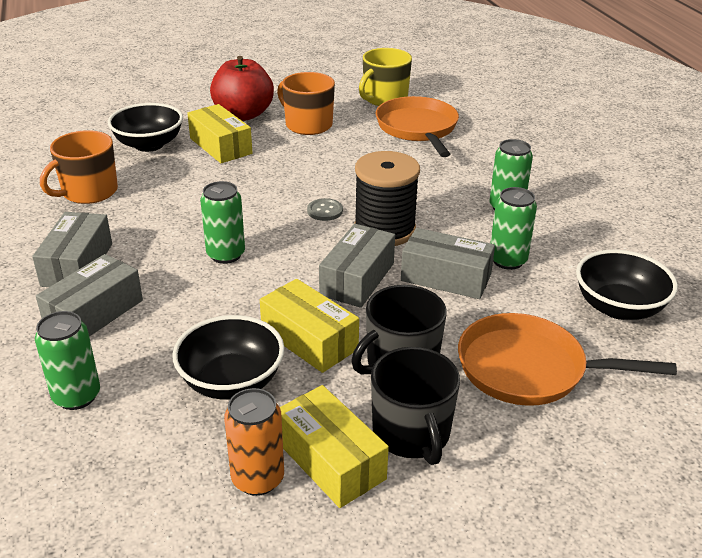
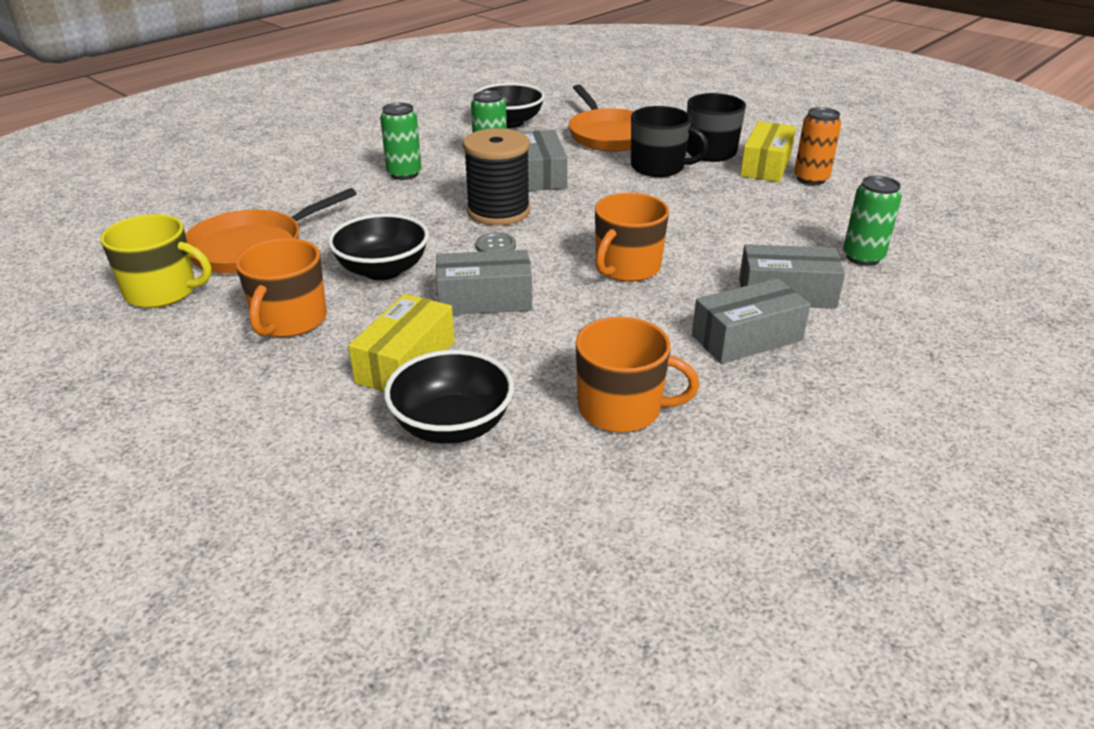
camera: 120 degrees left, 0 degrees up
(226, 254) = (626, 267): green can -> orange mug
(231, 381) = (759, 211): black bowl -> black bowl (383, 270)
(243, 114) = (286, 384): red apple -> none
(309, 340) = (680, 200): yellow box -> none
(357, 279) = (586, 203): grey box -> grey box (484, 299)

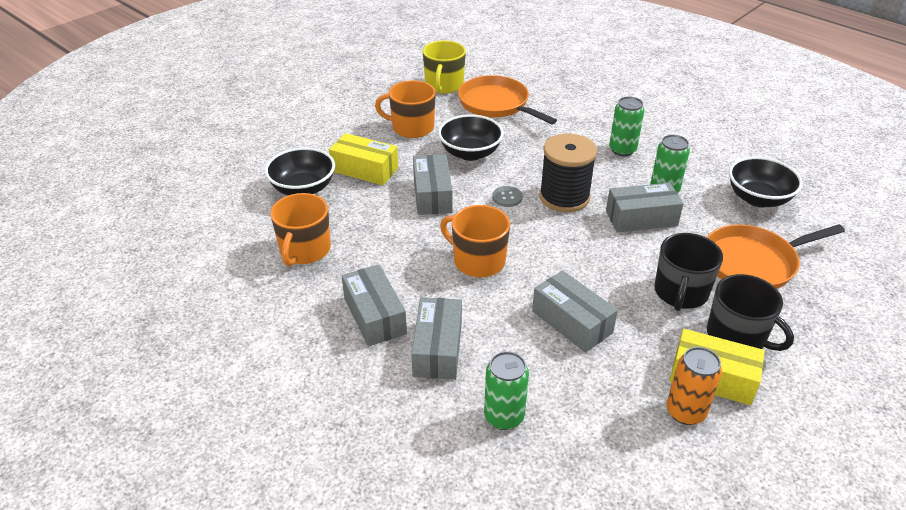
camera: 90 degrees right, 5 degrees up
(716, 218) = (572, 322): none -> grey box

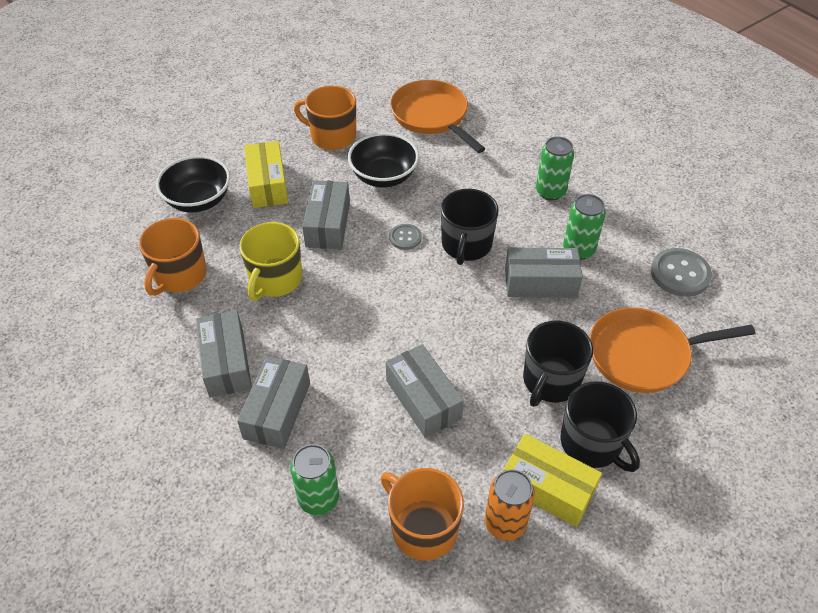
camera: 10 degrees right, 10 degrees up
(364, 170) = (267, 184): yellow box -> yellow box turned 45 degrees clockwise
(444, 85) = (383, 85): yellow mug -> yellow mug (275, 279)
(478, 261) = (350, 312): orange mug -> orange mug (423, 528)
(564, 197) = (466, 245): black spool -> black mug
(758, 198) = (680, 274): black bowl -> grey button

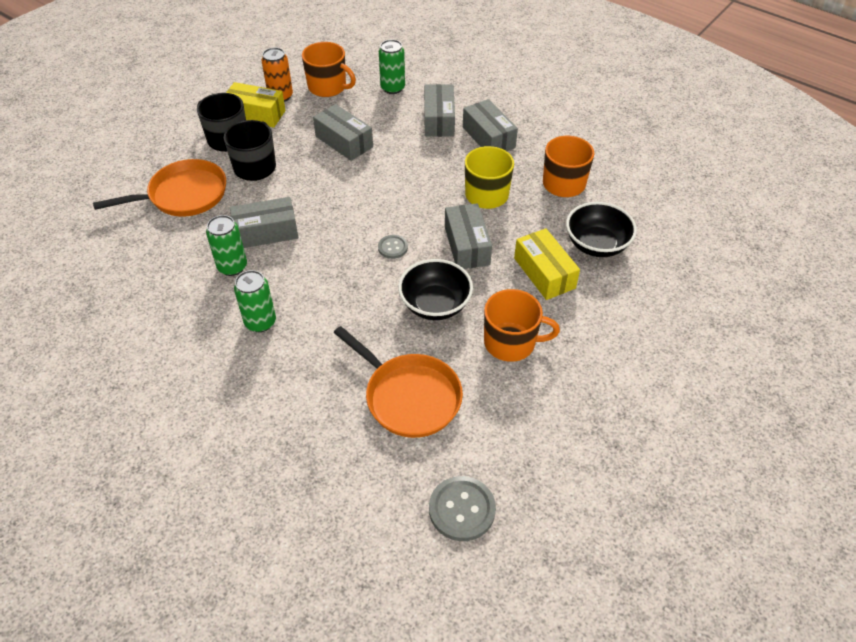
camera: 165 degrees right, 0 degrees up
(466, 245) = (336, 251): black mug -> none
(680, 274) = (141, 262): grey button -> grey button (462, 509)

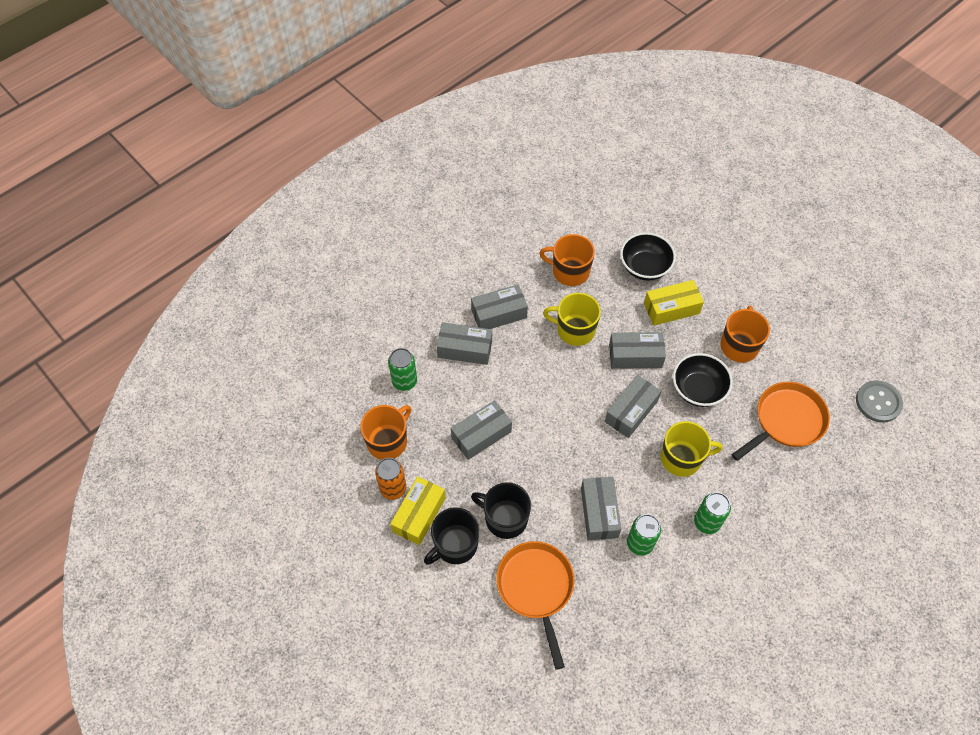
camera: 80 degrees left, 10 degrees up
(339, 295) = (682, 458): none -> yellow mug
(392, 247) = (631, 411): grey button -> grey box

